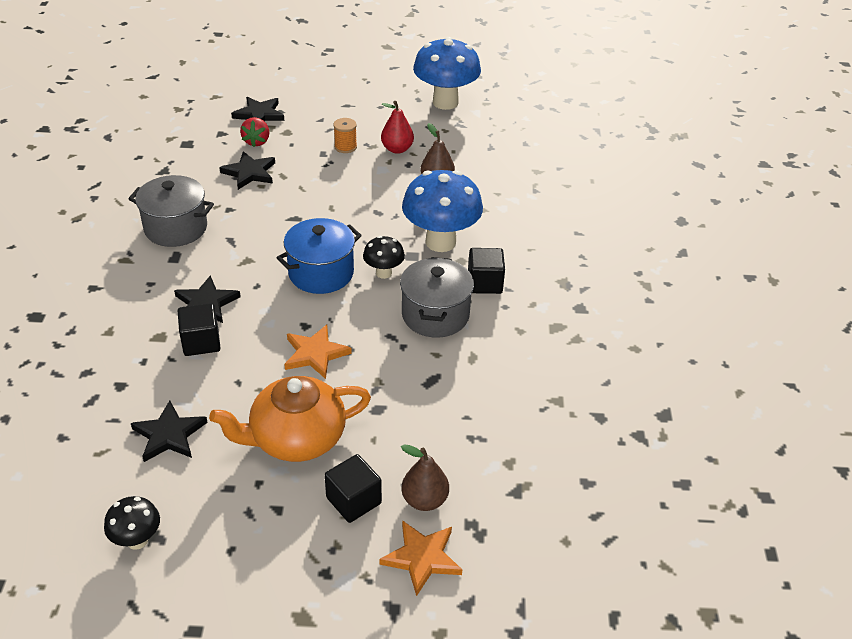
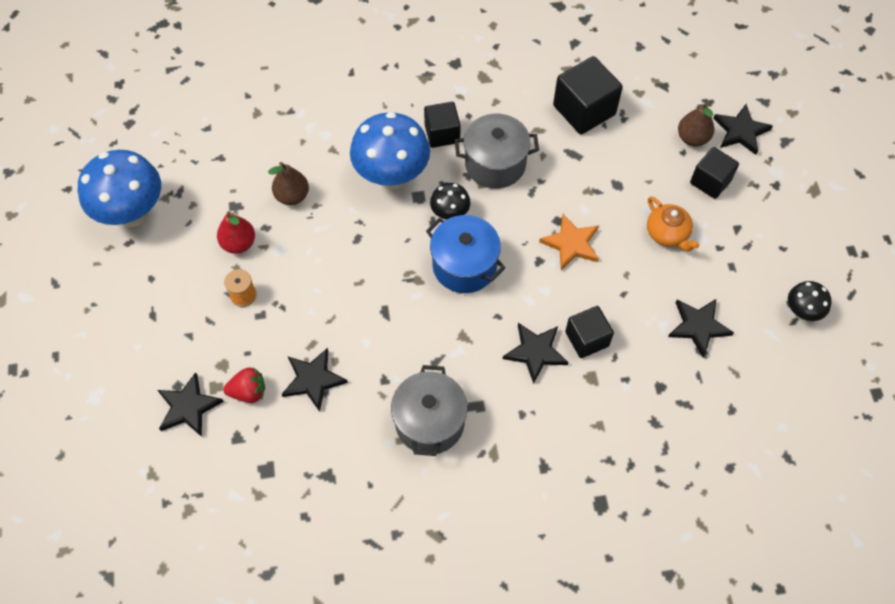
camera: 100 degrees left, 20 degrees up
(296, 438) = (667, 233): orange teapot -> orange teapot, size x0.58
(422, 558) = (741, 131): orange star -> black star
(492, 403) = (584, 110): none -> black cube

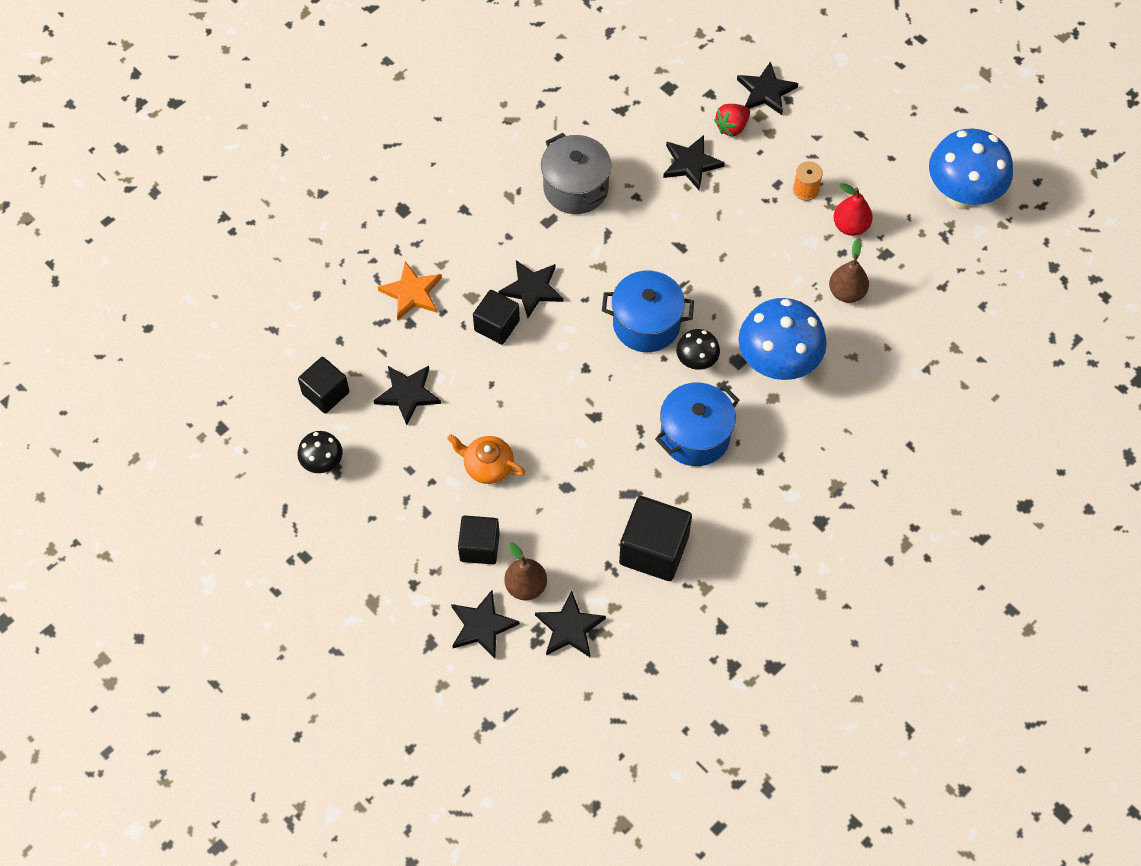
camera: 145 degrees right, 0 degrees up
(442, 134) = (768, 435): black cube -> black cube (326, 393)
(495, 164) = (695, 436): grey pot -> blue pot
(571, 244) = (568, 401): orange star -> orange star (412, 293)
(678, 97) = (569, 628): none -> black star

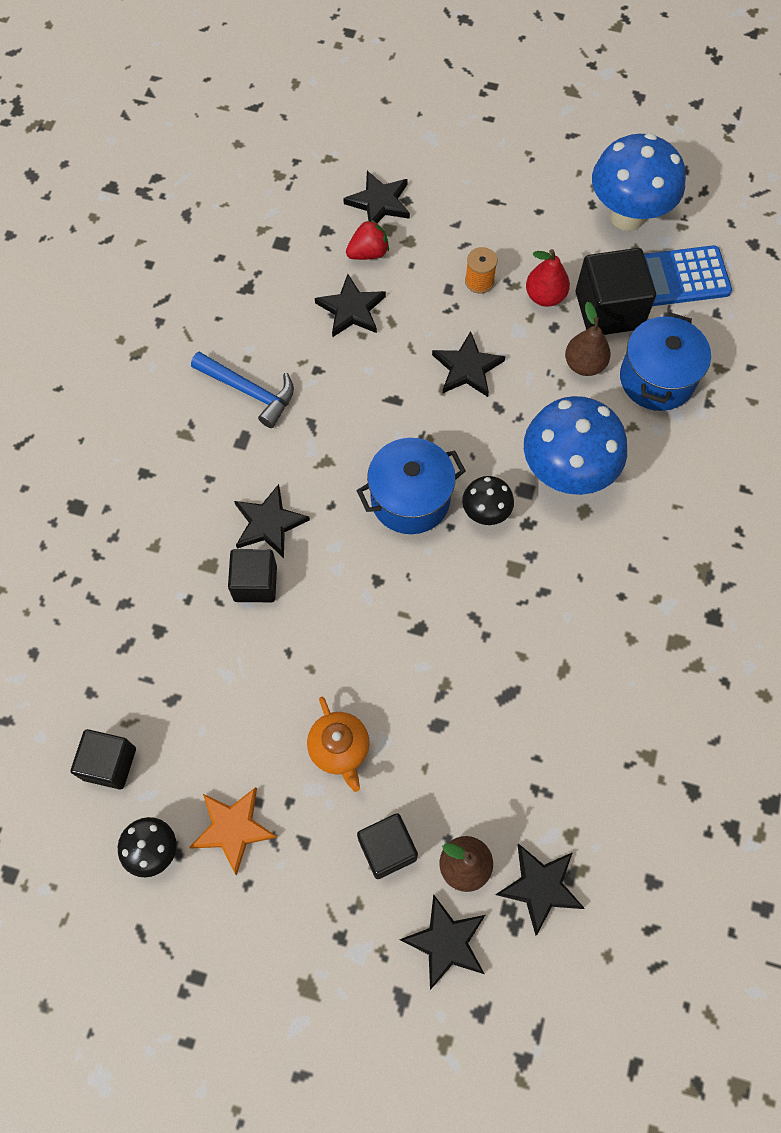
camera: 30 degrees left, 5 degrees up
(408, 394) = (203, 714): black star -> black star (467, 368)
(412, 293) = (141, 595): orange star -> orange star (233, 828)
(487, 466) = (340, 748): orange teapot -> orange teapot turned 105 degrees counterclockwise
(575, 188) = (249, 391): grey pot -> blue hammer
(654, 550) = (571, 744): black cube -> black cube (608, 310)
(695, 436) = (534, 594): blue pot -> blue pot (657, 379)
(732, 127) = (368, 253): red strawberry -> red strawberry turned 135 degrees counterclockwise
(974, 264) = (682, 277): none -> blue calculator

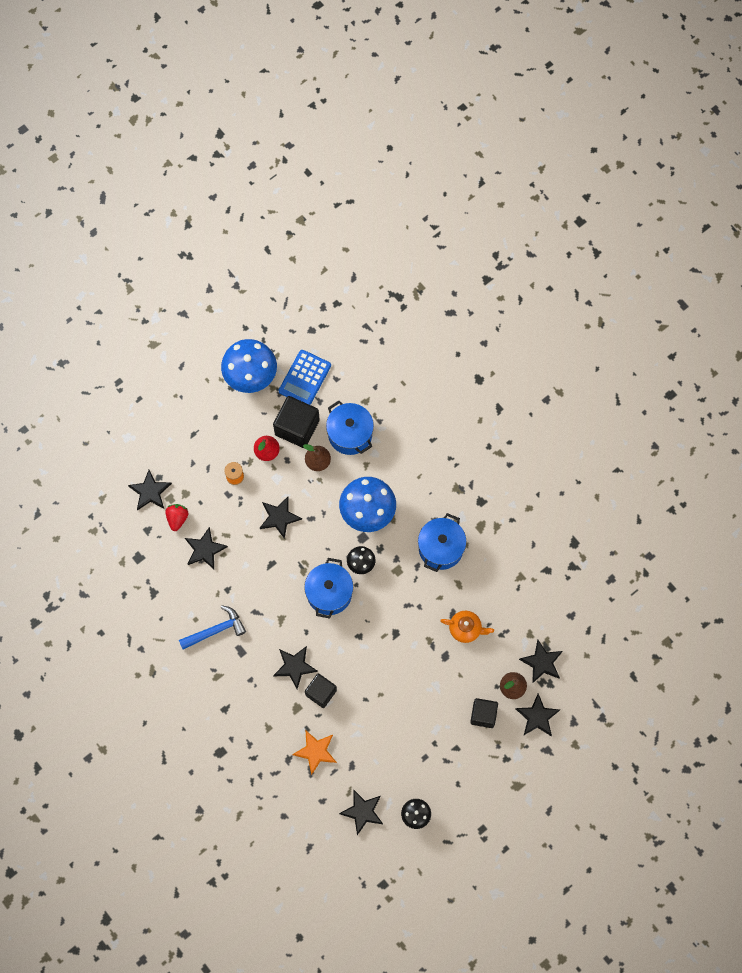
camera: 55 degrees left, 5 degrees up
(109, 763) = (362, 811): black cube -> black star
(233, 828) = (429, 775): orange star -> orange star (315, 751)
(340, 748) = (426, 706): orange teapot -> orange teapot (466, 629)
(597, 607) = (441, 548): none -> blue pot

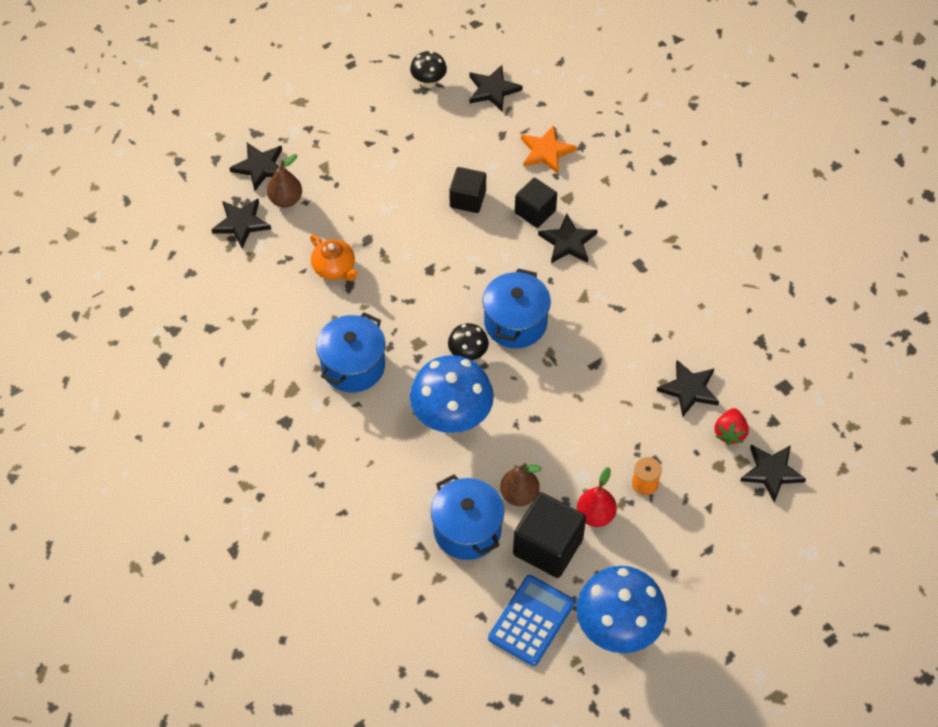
camera: 175 degrees left, 15 degrees down
(216, 630) = (673, 291): blue hammer -> none
(279, 517) = (580, 423): black star -> none
(466, 629) = (334, 268): orange teapot -> orange teapot turned 150 degrees counterclockwise
(483, 715) = (328, 174): black cube -> black cube (467, 199)

